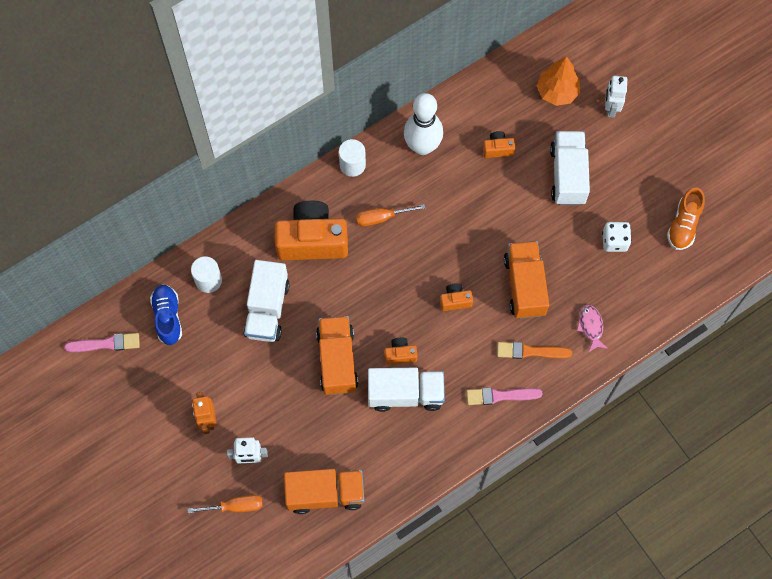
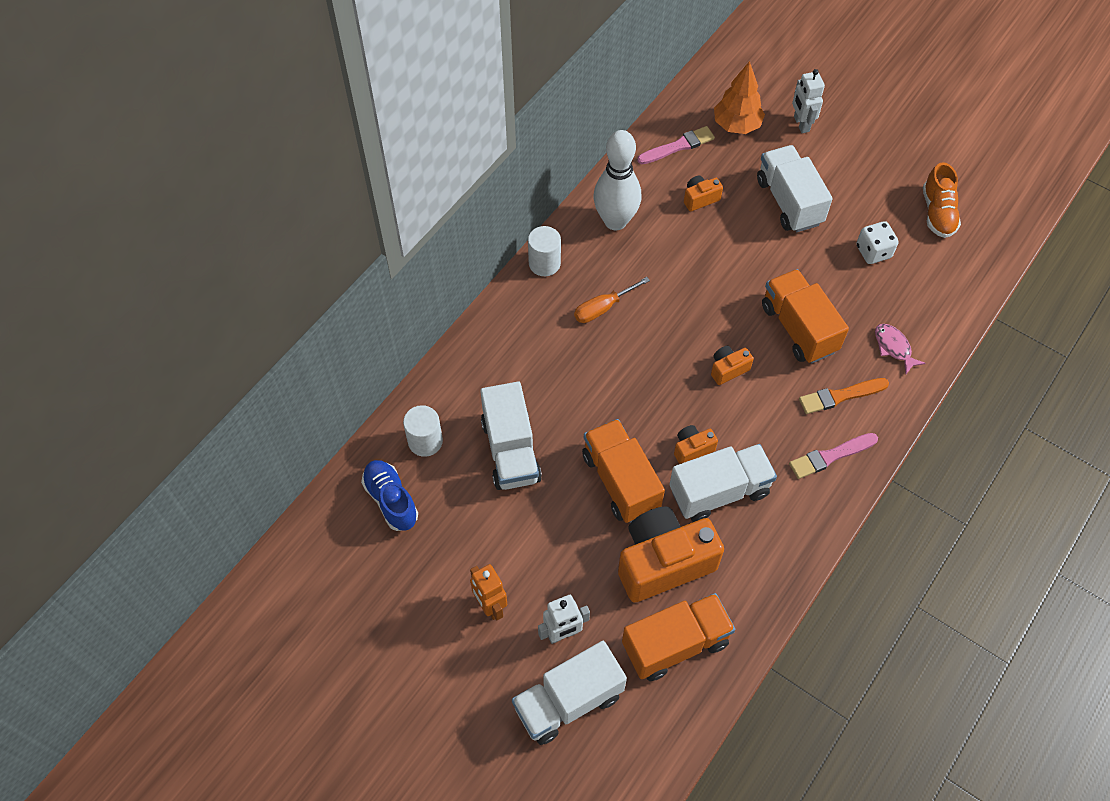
camera: 20 degrees left, 10 degrees down
(106, 344) = (323, 558): pink brush -> pink brush (678, 146)
(235, 506) = (568, 701): orange screwdriver -> white truck
(312, 240) = (532, 357): orange camera -> orange camera (663, 562)

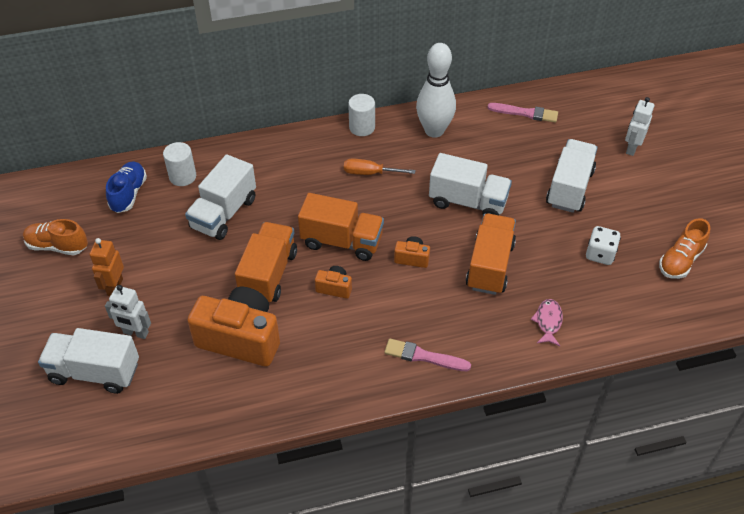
camera: 40 degrees right, 10 degrees down
(382, 610) = (57, 246): none -> orange shoe
(675, 644) = (193, 390): orange truck -> orange truck (342, 241)
(700, 199) = (506, 150): orange camera -> none
(719, 491) = (323, 324): white truck -> white truck (468, 202)
(736, 125) = (581, 123): orange tree -> none
(840, 396) = (473, 325): orange brush -> none

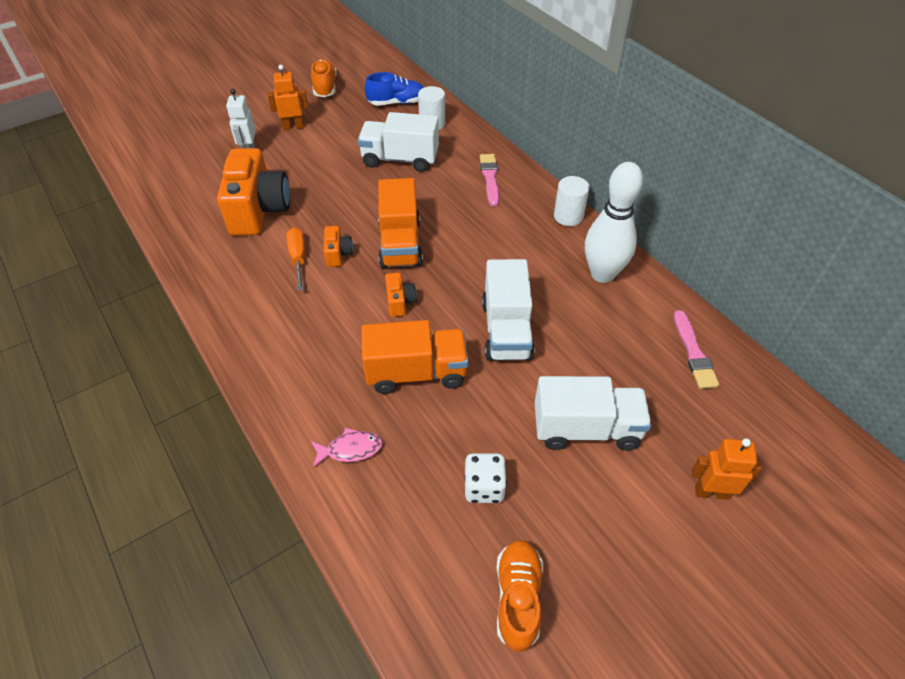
camera: 70 degrees right, 0 degrees up
(95, 372) = (205, 144): white truck -> none
(268, 274) = (338, 206): orange truck -> none
(370, 173) = (505, 240): orange screwdriver -> orange screwdriver (298, 258)
(423, 356) = (270, 344): pink brush -> pink brush (490, 178)
(631, 148) = (711, 492): white robot -> orange robot
(680, 260) = (518, 598): orange shoe -> orange shoe turned 75 degrees clockwise

